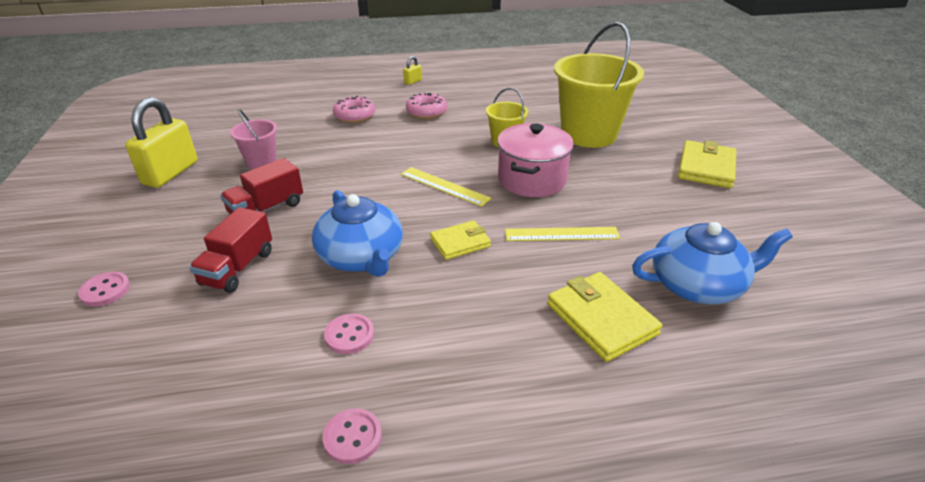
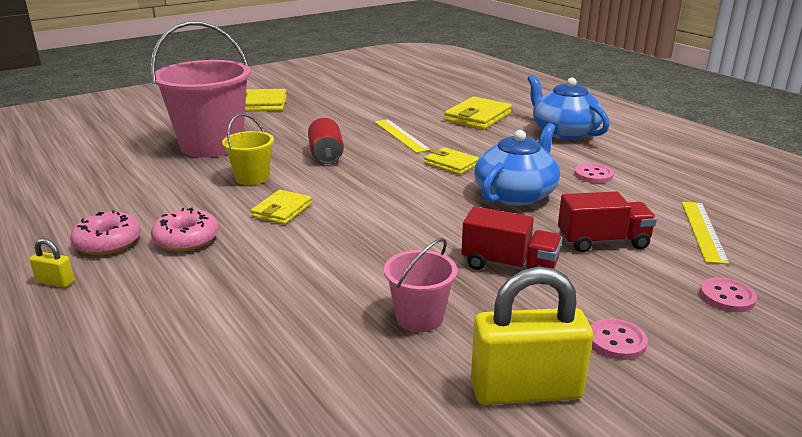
camera: 115 degrees left, 10 degrees down
(353, 437) = (650, 155): pink button -> pink button (616, 341)
(355, 116) = (224, 292): pink donut -> pink donut (108, 242)
(437, 144) = (282, 210): none -> yellow wallet
(444, 186) = (371, 187): yellow ruler -> yellow ruler (703, 231)
(532, 180) = (326, 155): pink pot -> red can
(588, 134) = (212, 145): yellow bucket -> pink bucket
(698, 284) = (415, 100): blue teapot -> blue teapot (564, 132)

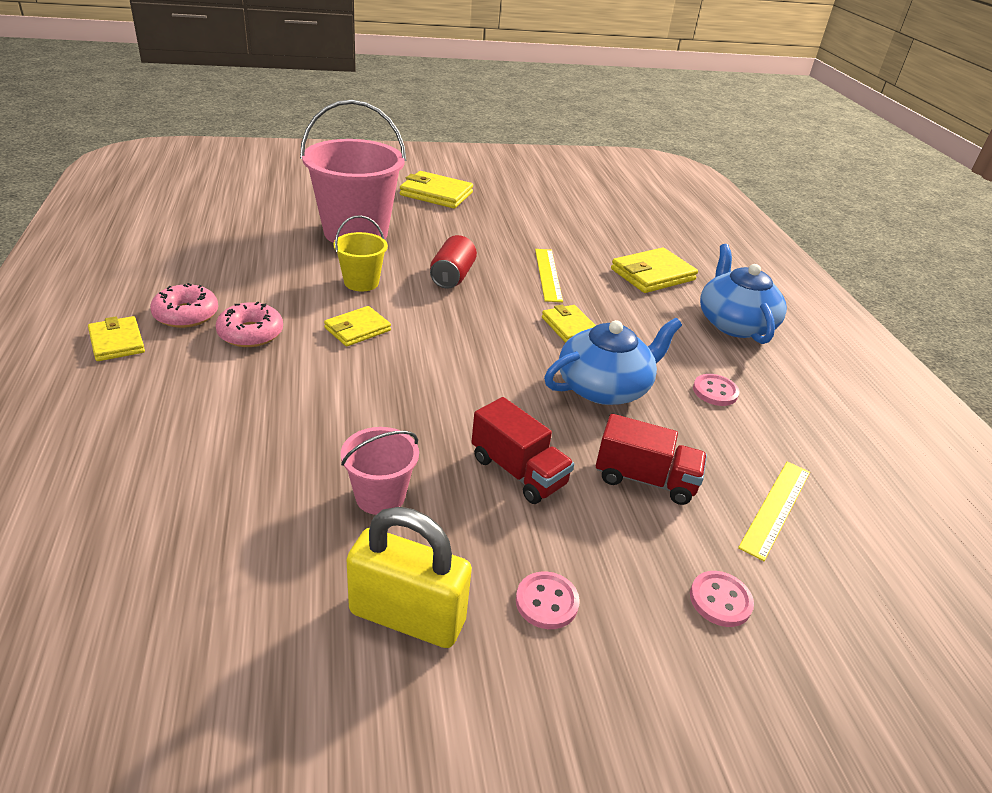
camera: 20 degrees right, 10 degrees up
(55, 282) = (117, 342): yellow padlock -> yellow wallet

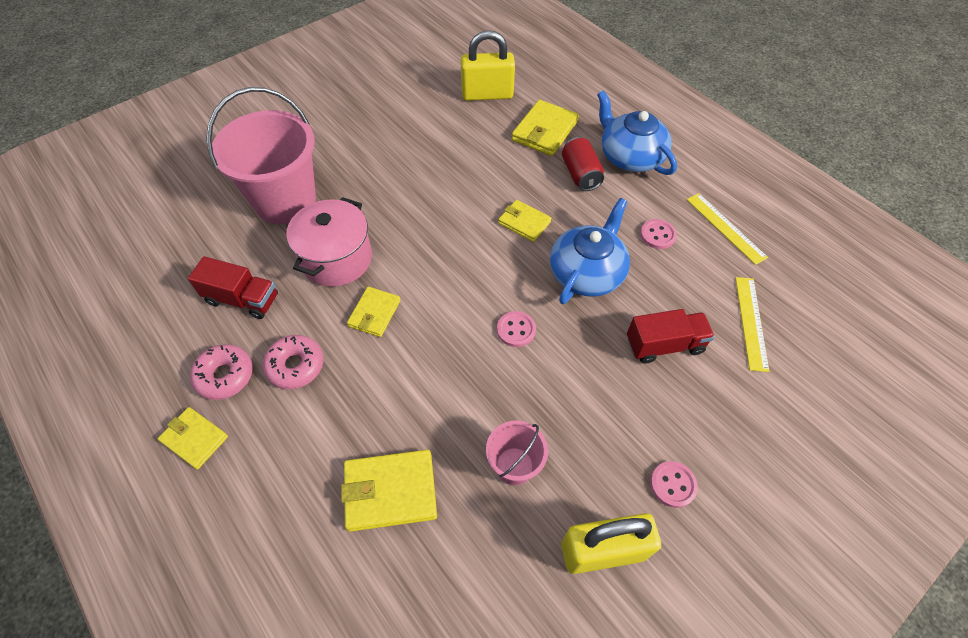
camera: 25 degrees left, 20 degrees up
(361, 282) = (336, 259): yellow bucket -> pink pot
(436, 194) = (315, 116): yellow wallet -> yellow wallet (390, 491)
(452, 277) = (402, 213): red can -> red can (580, 174)
(518, 471) = (585, 387): red truck -> red truck (242, 299)
(548, 274) = (471, 171): yellow ruler -> yellow ruler (725, 228)
(614, 232) = (487, 94): none -> yellow padlock
(720, 600) = (763, 419): pink button -> pink button (516, 330)

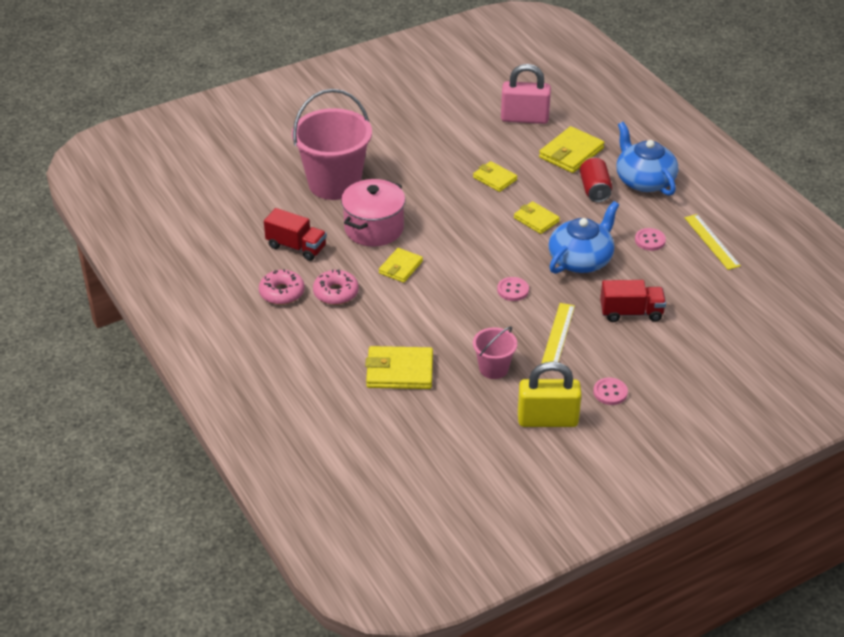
camera: 10 degrees right, 15 degrees down
(194, 439) = (259, 326): yellow wallet -> yellow wallet (495, 179)
(487, 94) = (524, 118): yellow padlock -> pink padlock
(751, 322) = (708, 307): yellow ruler -> yellow ruler (558, 335)

